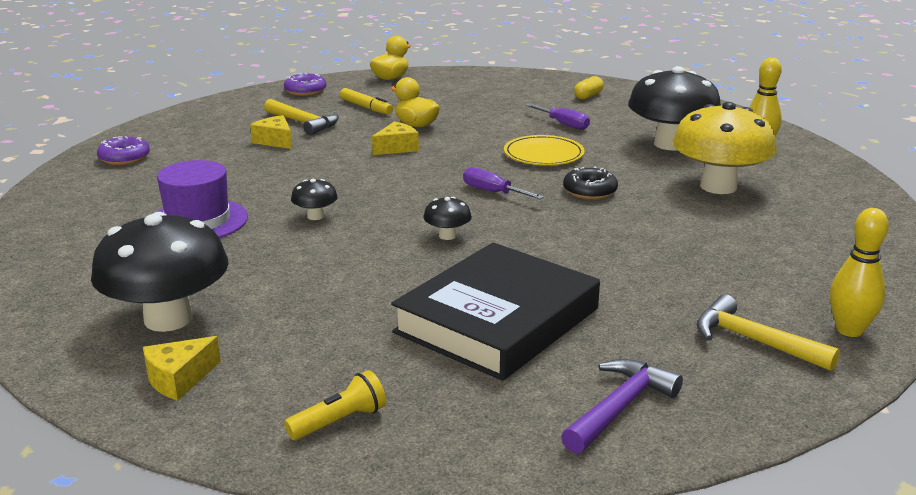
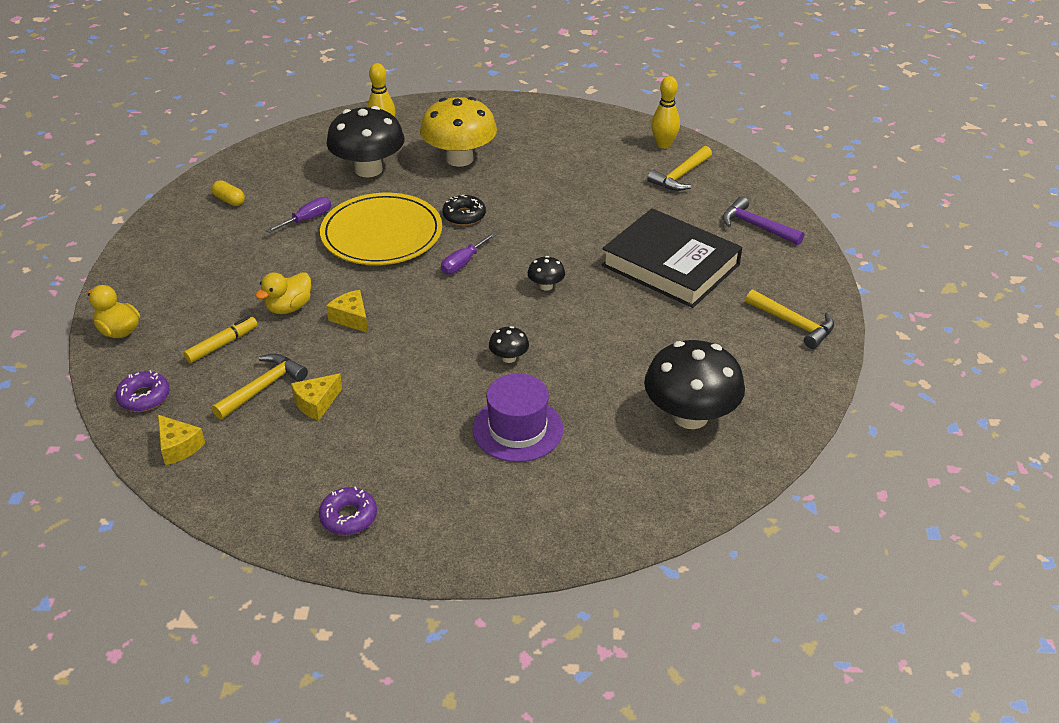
camera: 90 degrees left, 15 degrees up
(179, 379) = (765, 397): yellow cheese -> yellow cheese (178, 447)
(339, 421) = (793, 324): yellow flashlight -> yellow hammer
(543, 154) = (382, 234): yellow plate -> yellow plate, size x1.70

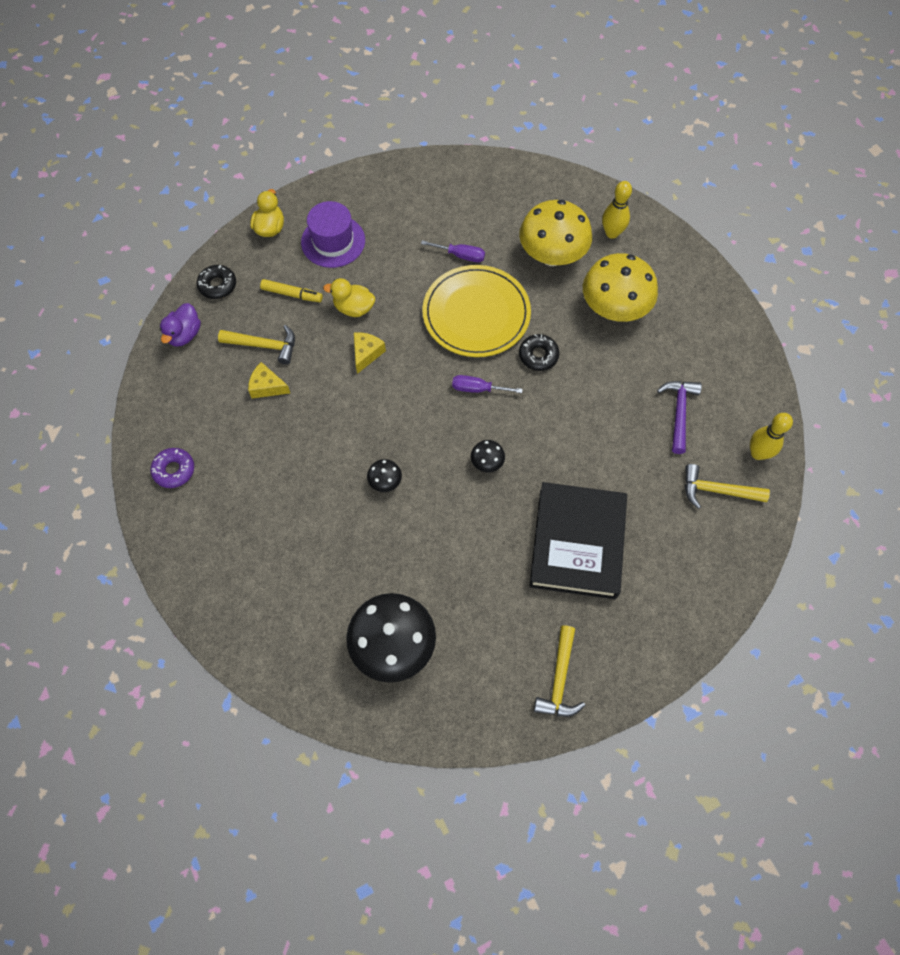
camera: 60 degrees right, 25 degrees up
(144, 397) = (218, 285): purple donut -> black donut
(178, 447) = (185, 334): yellow cheese -> purple duck
(229, 200) = (449, 194): yellow capsule -> none
(368, 169) = (552, 255): black mushroom -> yellow mushroom
(517, 429) = (312, 529): purple hat -> purple hat (333, 241)
(756, 226) = (683, 589): purple hammer -> purple hammer (678, 412)

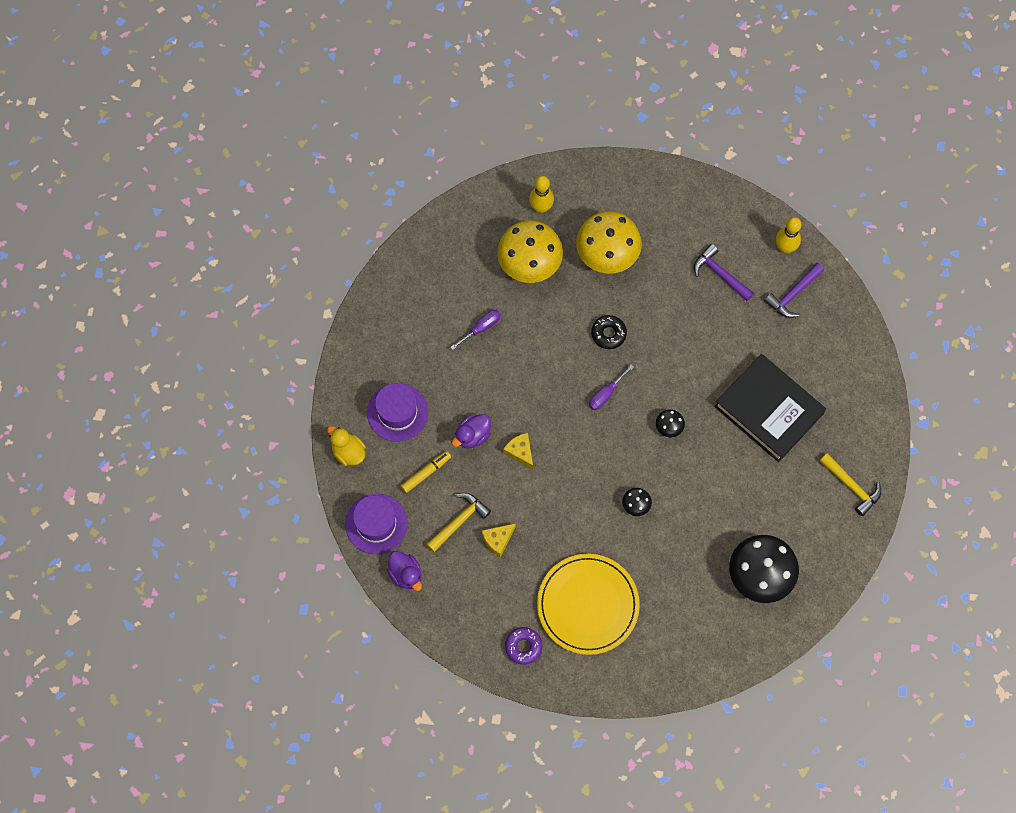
camera: 55 degrees left, 5 degrees up
(218, 285) = (376, 524): black donut -> purple hat
(354, 308) = (472, 436): yellow duck -> purple duck
(476, 314) = (541, 352): yellow plate -> yellow plate (588, 605)
(717, 490) = (793, 294): yellow hammer -> purple hammer

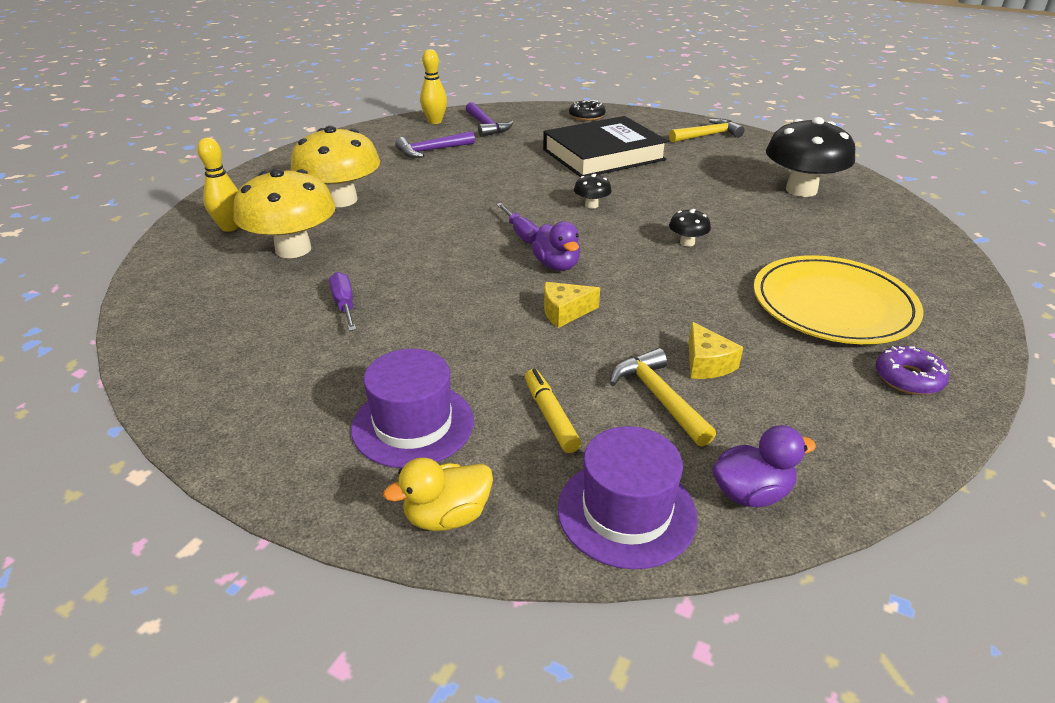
camera: 70 degrees left, 35 degrees down
(472, 436) = (512, 350): purple duck -> purple duck (557, 265)
(608, 334) = (442, 217): black donut -> black donut (586, 116)

